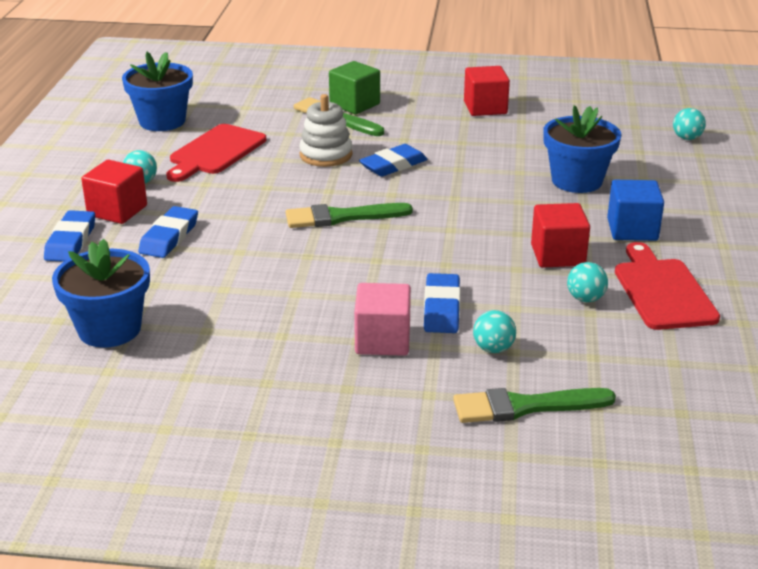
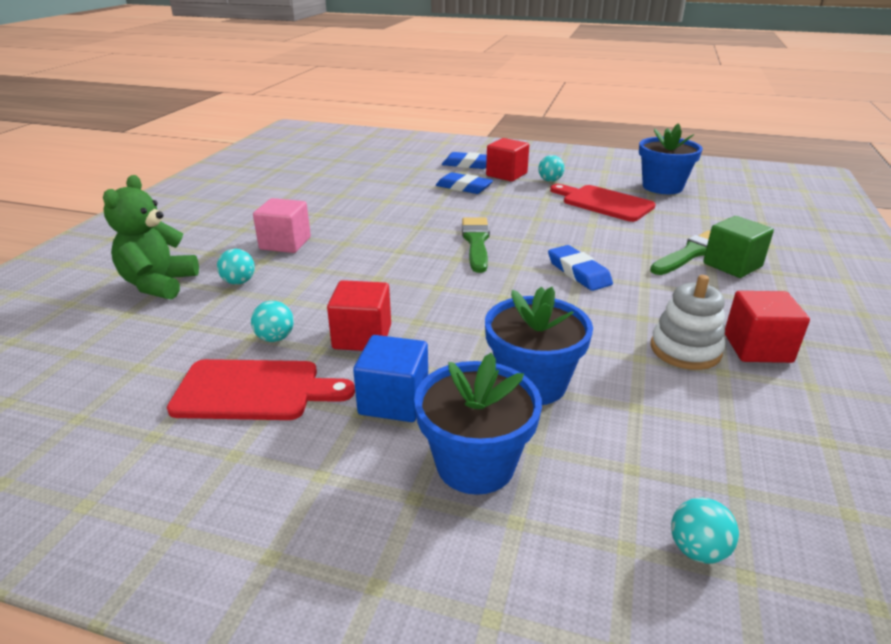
camera: 100 degrees right, 0 degrees up
(109, 329) = (359, 174): blue flower pot -> blue flower pot (475, 464)
(326, 155) = (601, 243): white stacking toy -> white stacking toy (685, 350)
(441, 308) = (310, 268): blue eraser -> none
(525, 406) = (159, 284): green brush -> green teddy bear

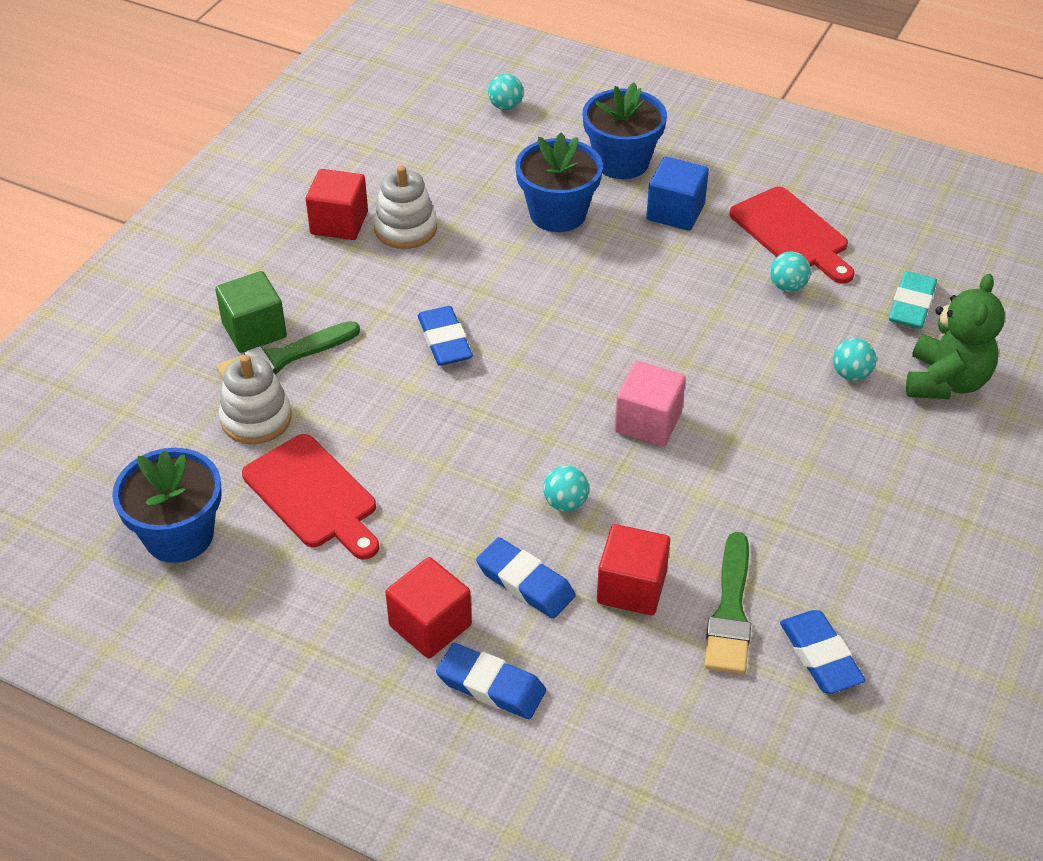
camera: 170 degrees left, 15 degrees up
(153, 335) = (911, 305): none -> turquoise eraser
(254, 391) = (792, 234): red cutting board -> red cutting board turned 135 degrees counterclockwise
(285, 243) = (812, 447): pink cube -> pink cube (648, 422)
(305, 180) = (820, 656): none -> blue eraser
(362, 337) = (702, 278): red cube -> red cube (631, 587)
(476, 242) = (549, 416): green brush -> green brush (730, 611)
(550, 180) = (360, 588): turquoise ball -> turquoise ball (565, 503)
(674, 226) = (256, 418): none -> white stacking toy

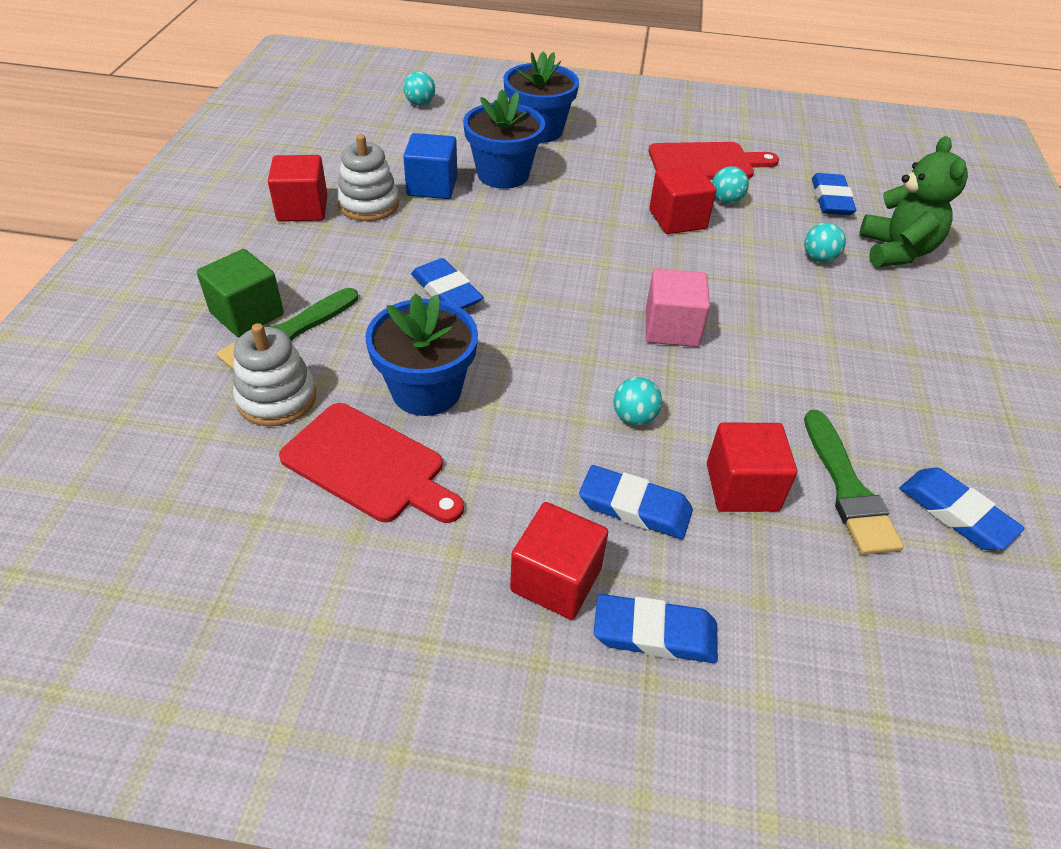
camera: 20 degrees left, 0 degrees up
(179, 535) = (224, 544): blue flower pot -> blue flower pot (426, 390)
(675, 212) = (603, 160): blue cube -> blue cube (432, 186)
(720, 300) = (677, 219): none -> red cube
(792, 234) = (706, 162): red cutting board -> red cutting board turned 45 degrees counterclockwise
(911, 305) = (831, 199): turquoise eraser -> blue eraser

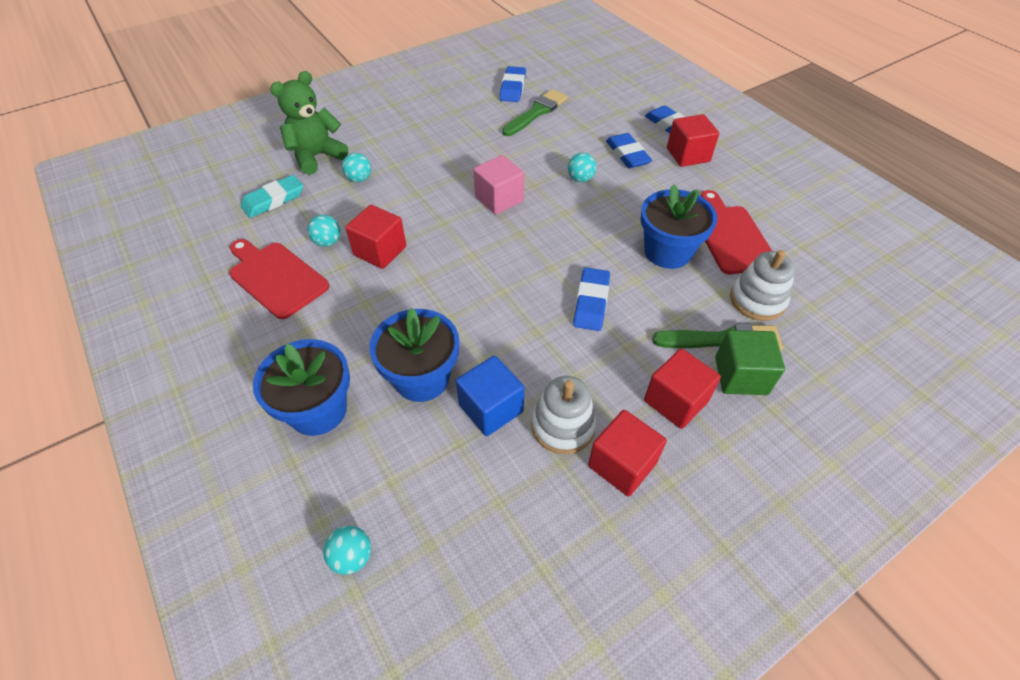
camera: 130 degrees left, 5 degrees up
(742, 487) = (575, 135): red cube -> red cube (675, 401)
(831, 199) = (273, 200): blue eraser -> turquoise eraser

